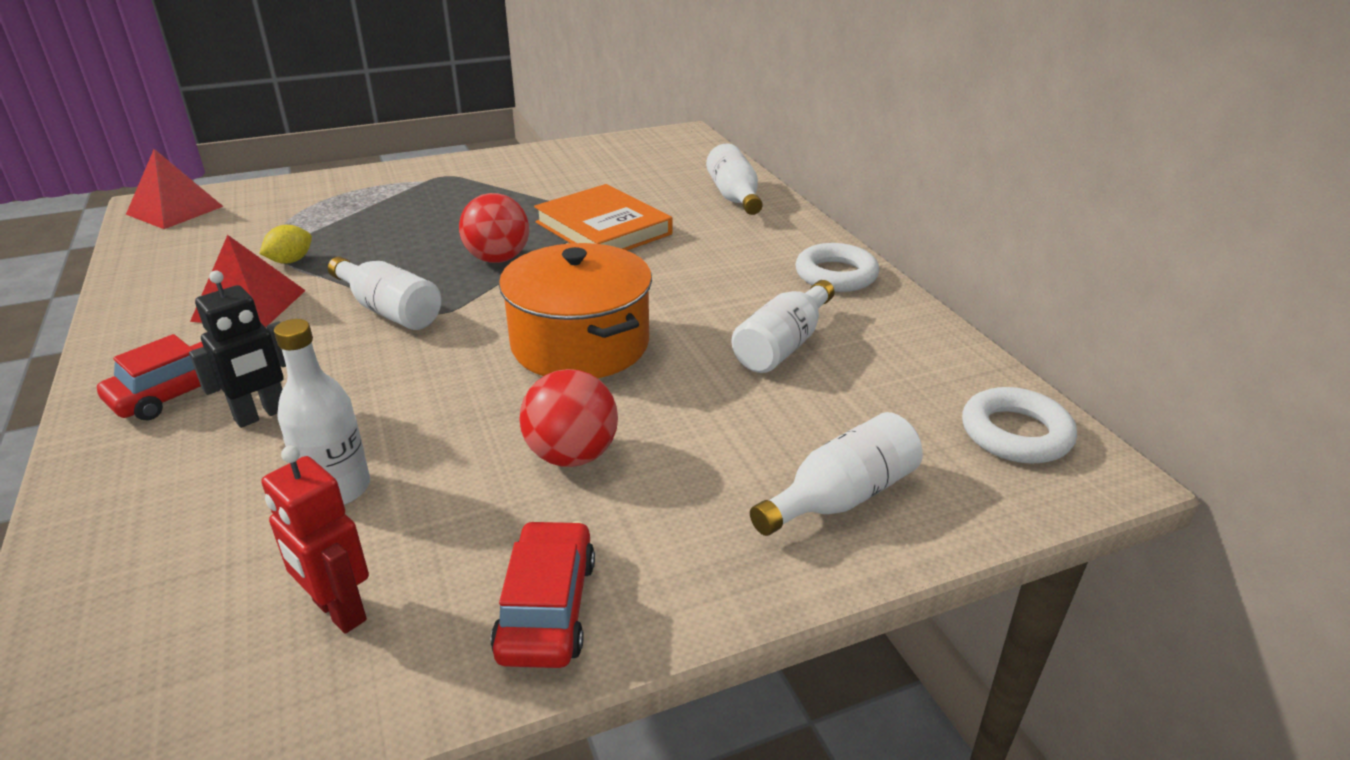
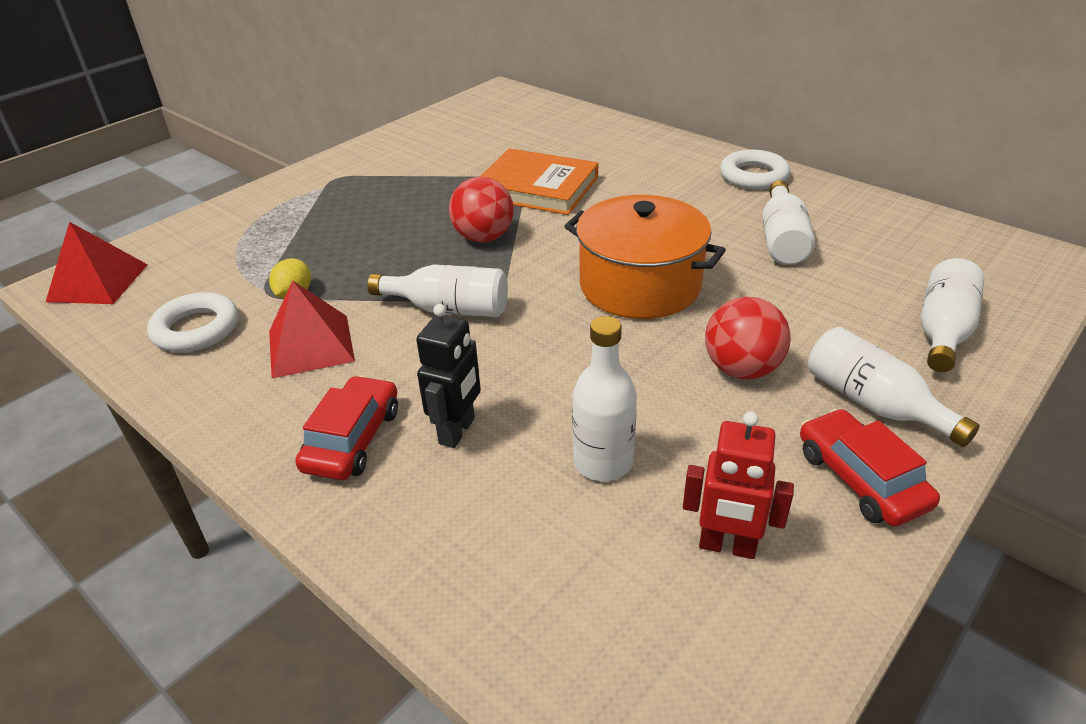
camera: 25 degrees left, 5 degrees up
(734, 197) = (607, 134): white bottle -> white bottle (873, 403)
(1015, 433) = (988, 252): white ring -> white ring (196, 329)

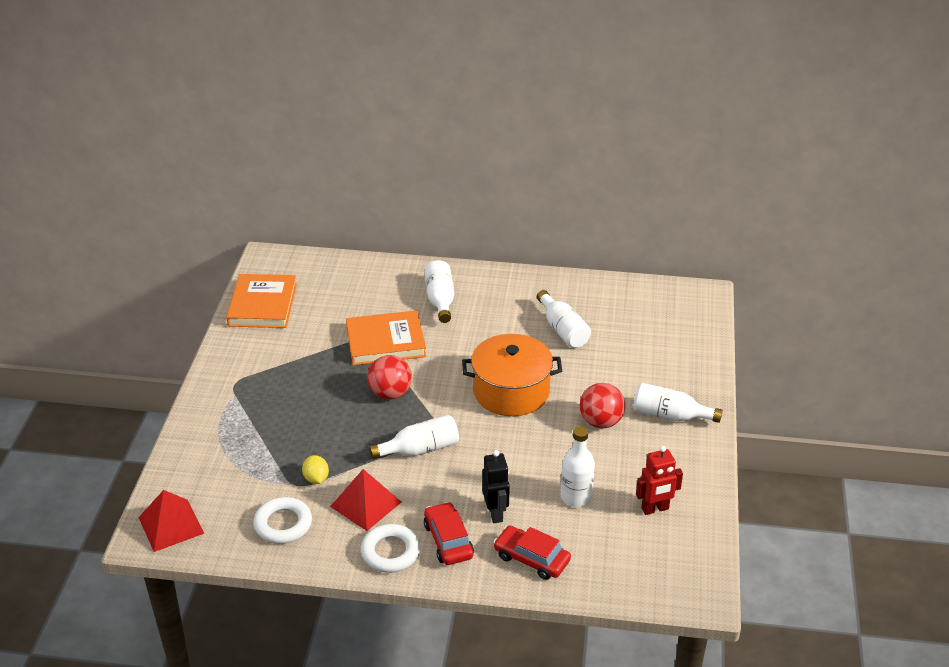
camera: 35 degrees left, 0 degrees up
(449, 123) = (263, 305): none -> orange book
(753, 176) = (512, 285): white ring -> white ring (390, 552)
(861, 478) = (686, 455): red car -> red car (531, 558)
(943, 331) = (676, 361): white bottle -> white bottle (440, 300)

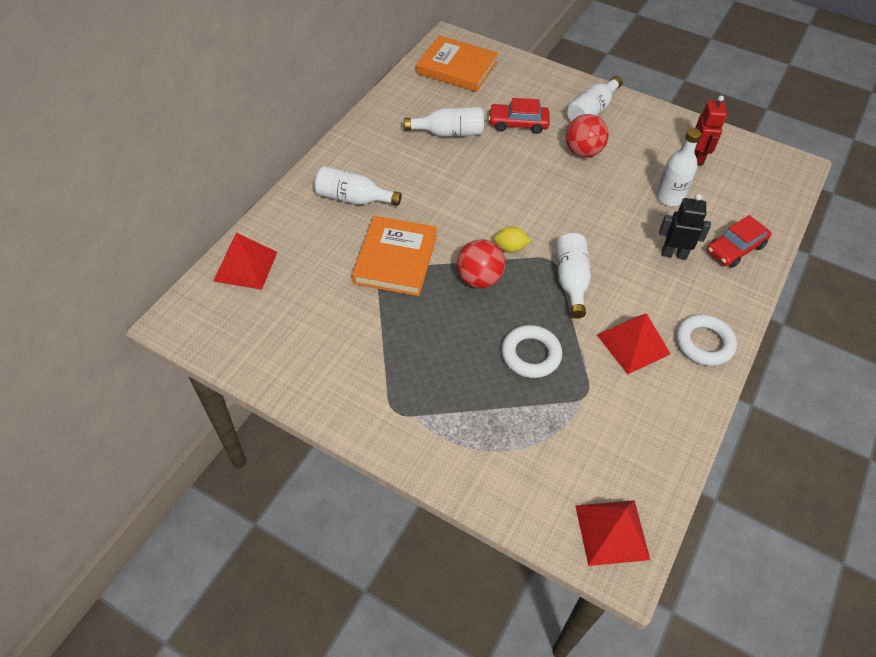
camera: 70 degrees left, 15 degrees up
(263, 305) = (265, 348): orange book -> orange book (457, 68)
(283, 524) = (642, 421): white ring -> white ring (530, 355)
(316, 478) = (583, 375): yellow lemon -> yellow lemon (510, 248)
(335, 270) = (245, 266): none -> red pyramid
(448, 540) = (699, 296): red car -> red car (518, 123)
(511, 391) = (517, 193): orange pot -> none

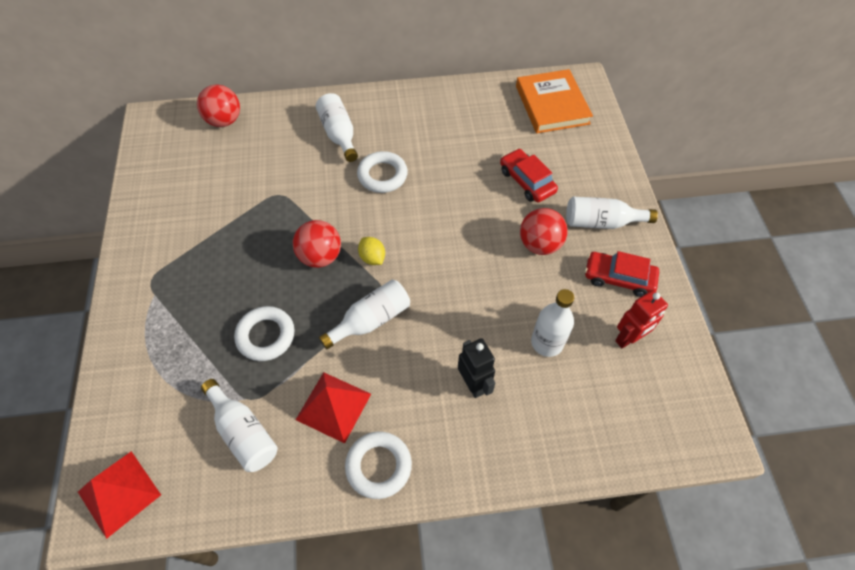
camera: 55 degrees right, 5 degrees up
(245, 266) = (224, 121): red pyramid -> red ball
(395, 259) = (298, 194): orange book -> none
(429, 197) = (382, 175): none -> white ring
(449, 133) = (467, 145): white bottle -> white bottle (243, 432)
(735, 248) = (529, 435): red car -> red car (619, 278)

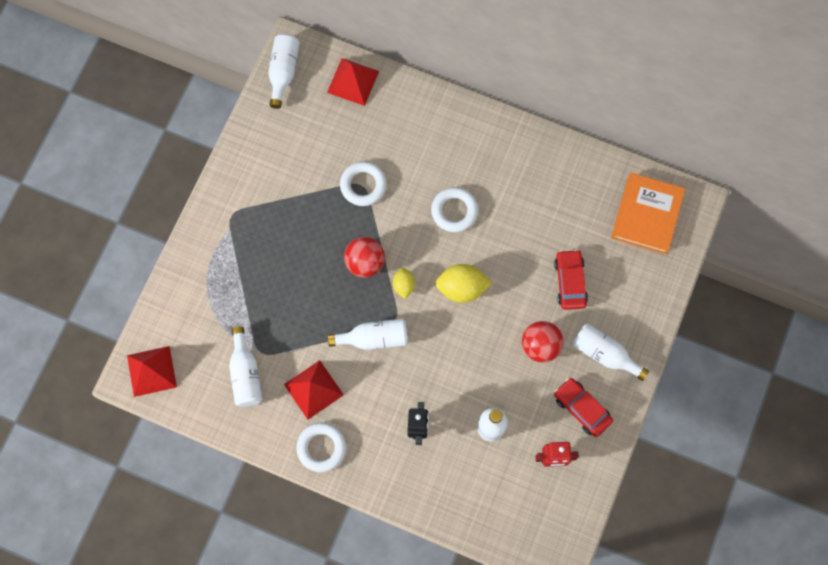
camera: 30 degrees right, 15 degrees up
(224, 121) = (353, 81): red ball -> red pyramid
(266, 336) = (293, 309): white ring -> white ring (363, 185)
(339, 134) = (441, 148): white bottle -> white bottle (283, 72)
(431, 233) = (461, 288): none -> yellow lemon

